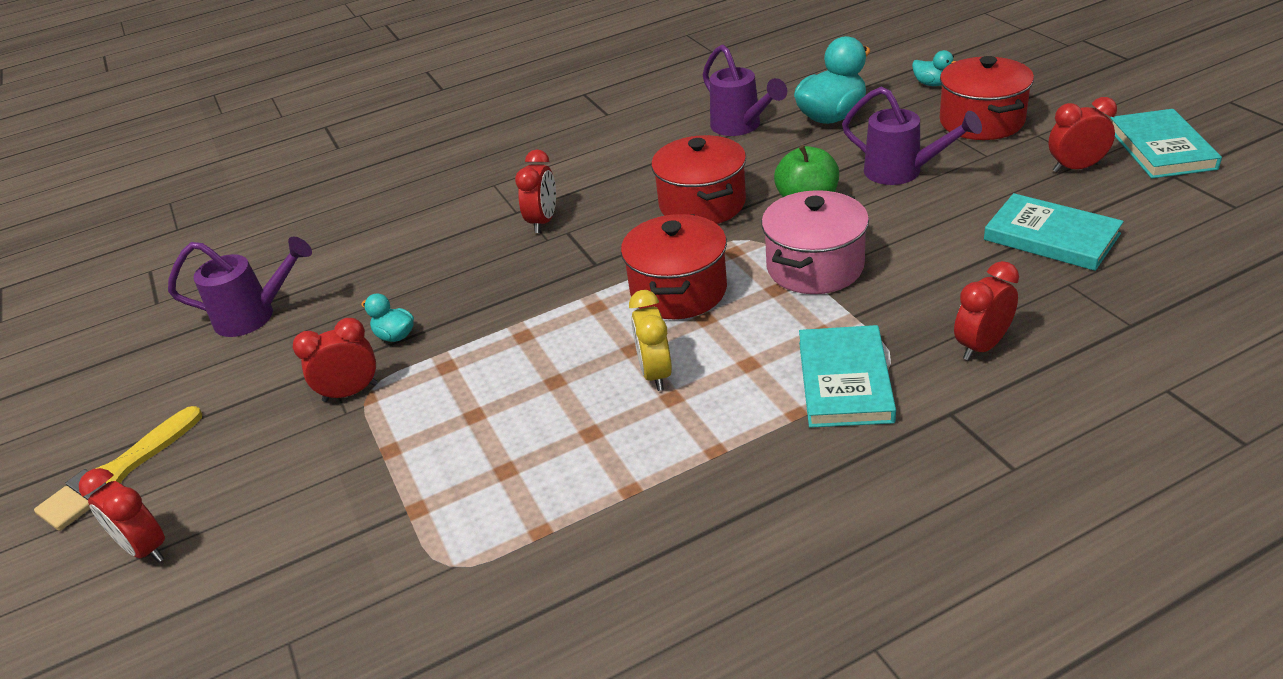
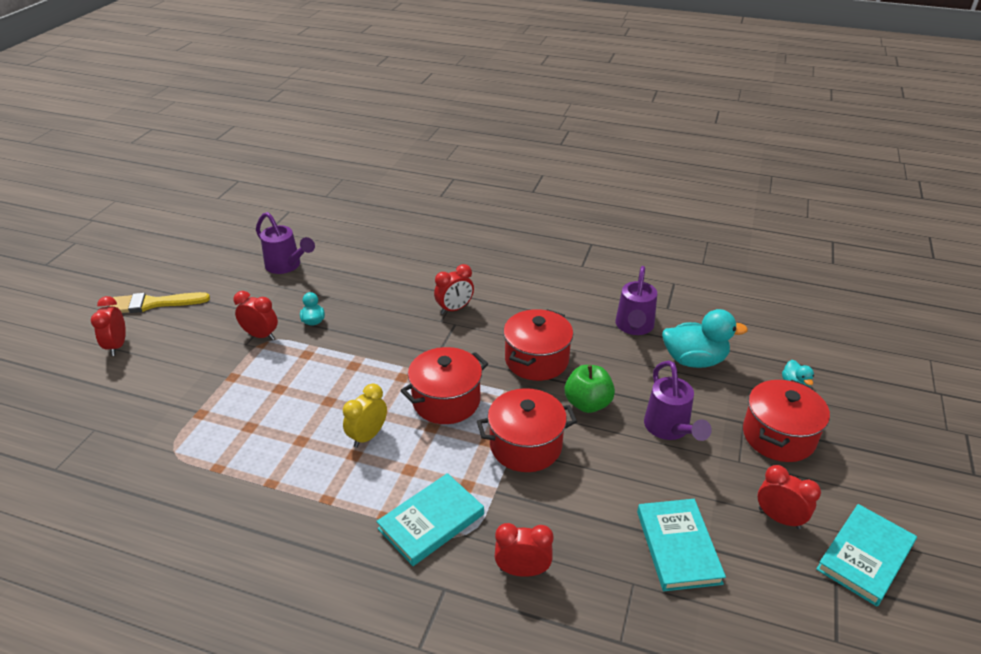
camera: 40 degrees right, 0 degrees up
(815, 267) = (525, 446): pink pot -> red pot

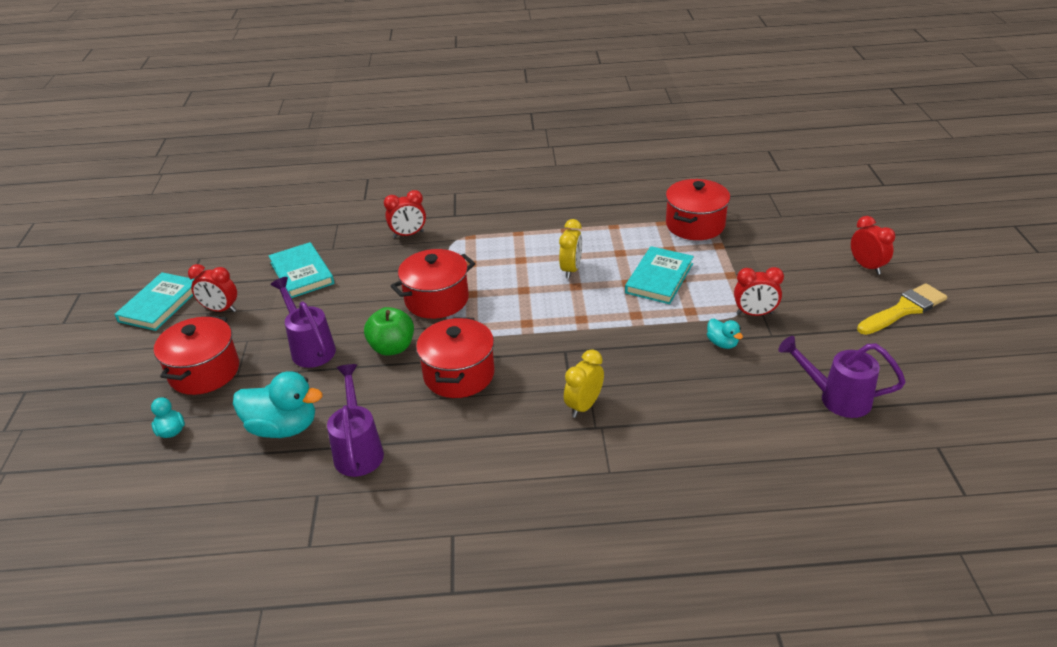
camera: 160 degrees right, 0 degrees up
(431, 521) = (483, 239): turquoise book -> turquoise book (659, 278)
(446, 401) = (525, 312): red pot -> red pot (695, 225)
(454, 309) = (584, 406): red clock -> yellow clock
(694, 360) = (283, 427): turquoise duck -> turquoise duck turned 150 degrees counterclockwise

